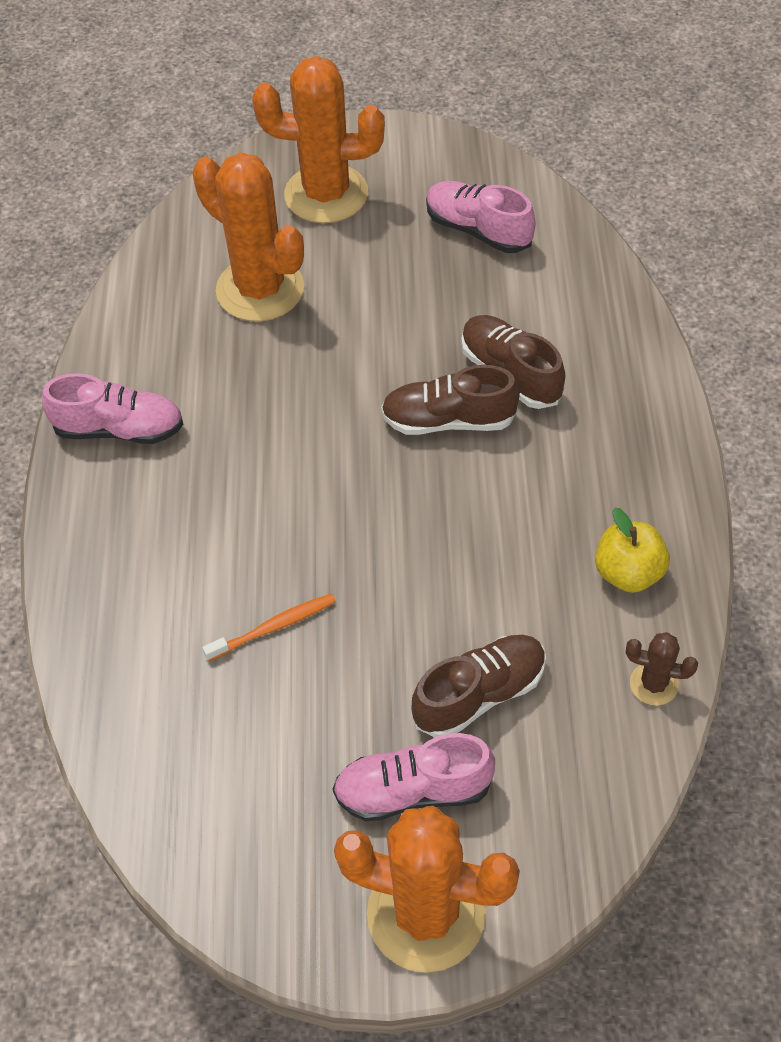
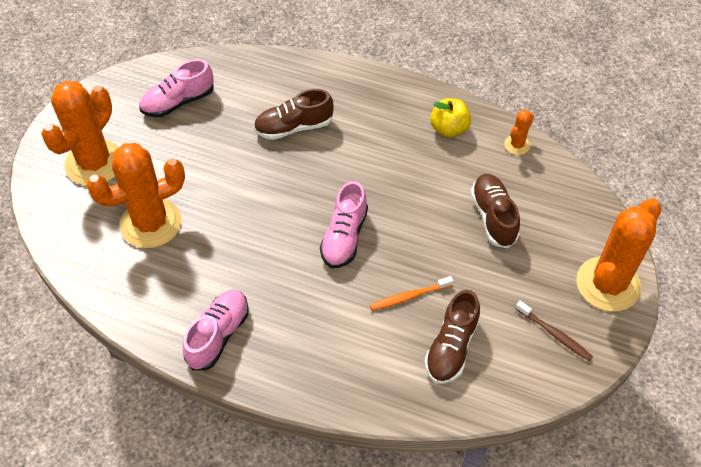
camera: 70 degrees left, 0 degrees up
(274, 627) = (409, 296): orange toothbrush -> orange toothbrush turned 105 degrees counterclockwise
(290, 854) = (554, 334): none -> brown toothbrush
(413, 791) = (538, 266): pink shoe -> pink shoe (344, 237)
(448, 420) = (310, 166): brown shoe -> brown shoe (451, 347)
(654, 684) = (517, 145): brown cactus -> orange cactus

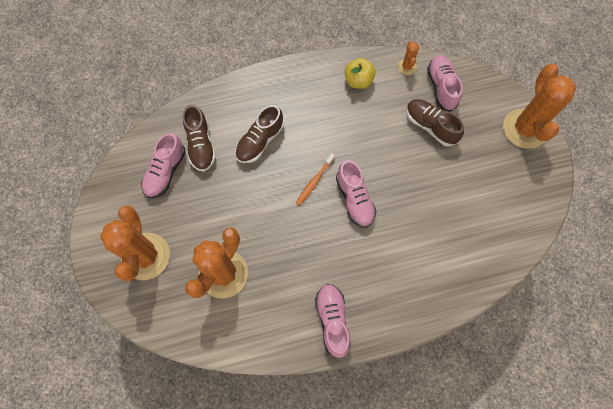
camera: 35 degrees left, 15 degrees up
(409, 296) = (424, 213): orange toothbrush -> orange toothbrush (314, 181)
(451, 347) = (472, 230): brown shoe -> brown shoe (201, 145)
(540, 186) = (441, 87): none -> pink shoe
(554, 334) = (520, 181): brown toothbrush -> none

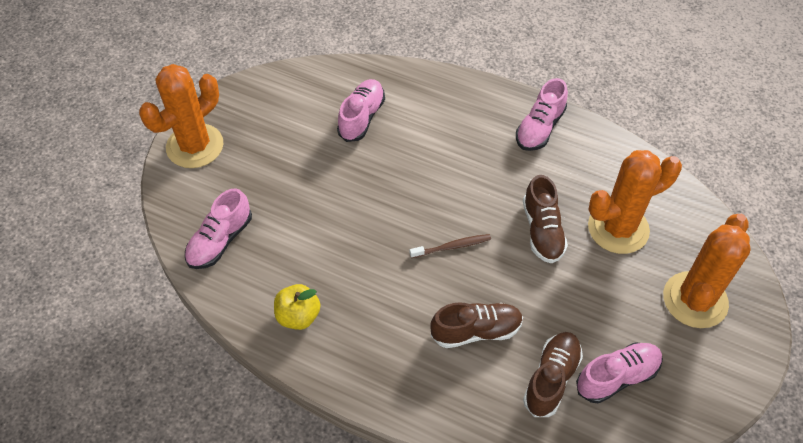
camera: 140 degrees left, 15 degrees down
(314, 181) = (452, 246): orange toothbrush -> brown toothbrush
(354, 199) = (427, 203): pink shoe -> pink shoe (361, 117)
(407, 67) = (228, 290): orange cactus -> none
(430, 126) = (278, 213): brown shoe -> brown shoe (542, 231)

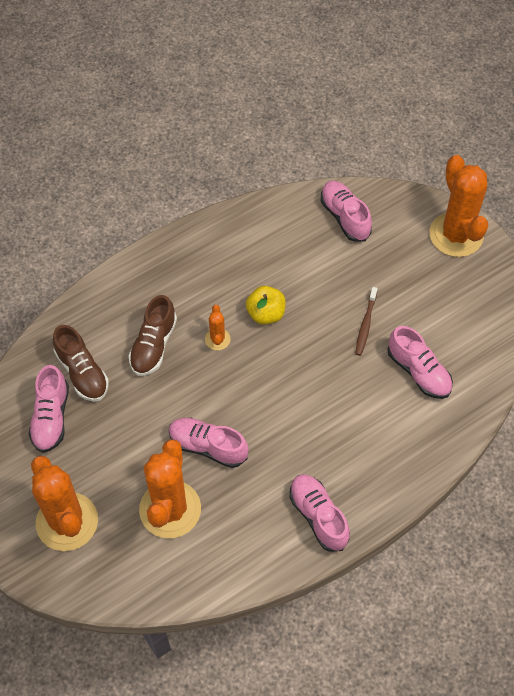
camera: 120 degrees right, 5 degrees up
(298, 316) = (244, 239): yellow apple -> yellow apple (266, 314)
(431, 279) = (217, 339): none -> orange cactus
(452, 246) = (237, 370): brown toothbrush -> brown toothbrush (365, 325)
(542, 231) = (208, 446): brown shoe -> pink shoe

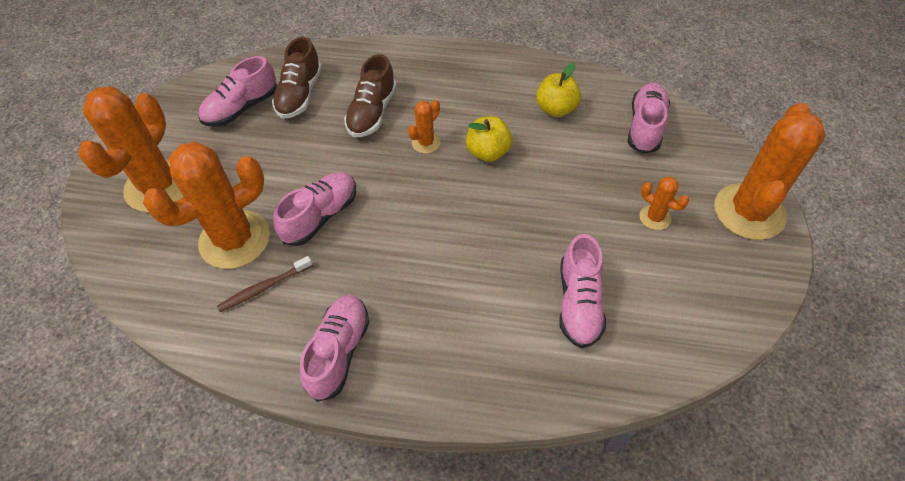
camera: 45 degrees right, 5 degrees down
(153, 345) = (372, 112): brown shoe -> brown shoe turned 45 degrees counterclockwise
(208, 446) = (320, 216): pink shoe -> pink shoe turned 60 degrees clockwise
(276, 246) = (556, 109): none -> yellow apple
(365, 325) = (570, 224): brown toothbrush -> brown toothbrush (264, 288)
(409, 281) = (655, 217): none -> orange cactus

